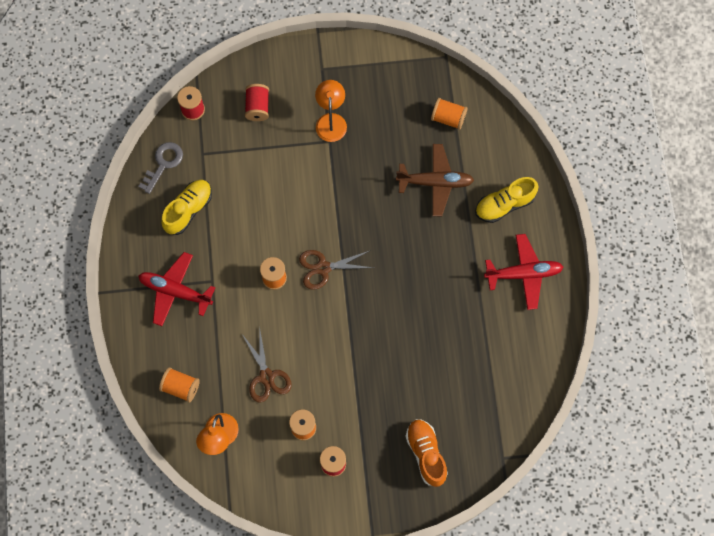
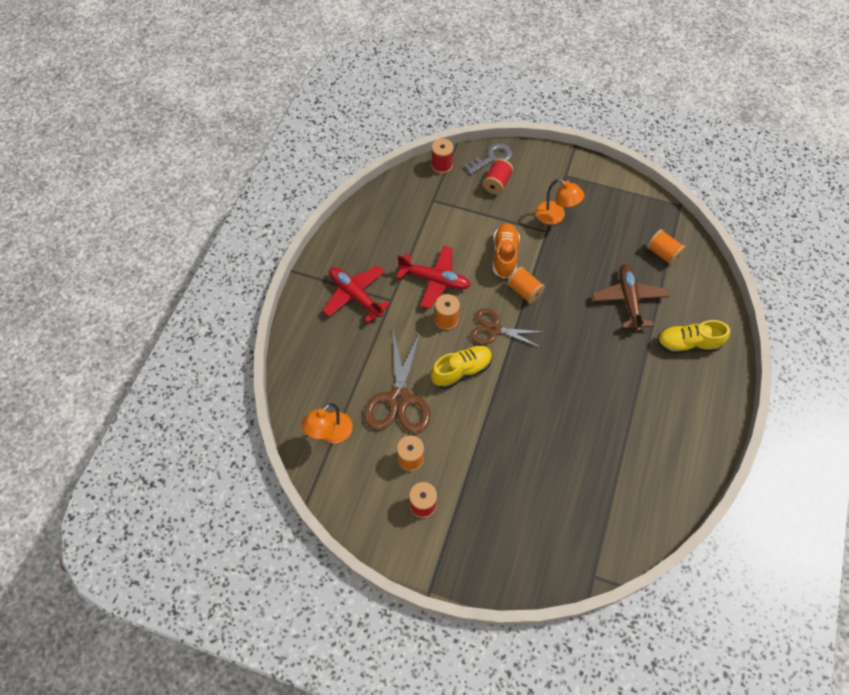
camera: 25 degrees right, 10 degrees down
(163, 164) = (397, 195): grey key -> grey key (492, 158)
(181, 387) = (319, 375): orange spool -> orange spool (524, 291)
(188, 210) = (399, 237): yellow shoe -> yellow shoe (461, 371)
(266, 376) = (399, 399): brown scissors -> brown scissors, size x1.54
(331, 121) = (555, 216): orange lamp -> orange lamp turned 105 degrees clockwise
(426, 454) = (517, 537): orange shoe -> orange shoe (505, 255)
(435, 182) = (628, 300): brown plane -> brown plane turned 120 degrees counterclockwise
(523, 274) = (683, 411): red plane -> red plane (435, 280)

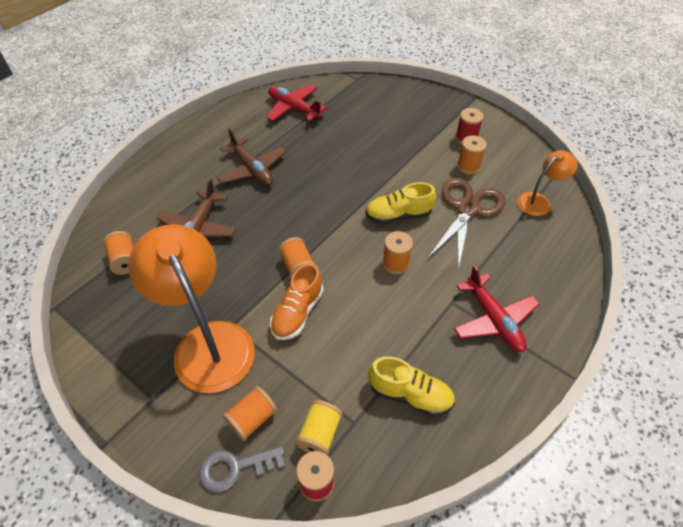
camera: 160 degrees left, 10 degrees down
(435, 280) = (393, 309): red plane -> red plane (294, 108)
(451, 188) = (320, 434): none -> yellow spool
(494, 329) = (349, 240): brown scissors -> none
(497, 183) = (252, 419): red spool -> orange spool
(555, 216) = (207, 342): orange lamp -> orange lamp, size x1.99
(626, 379) = (252, 169): none -> brown plane
(687, 344) = (177, 179): yellow shoe -> yellow shoe (410, 394)

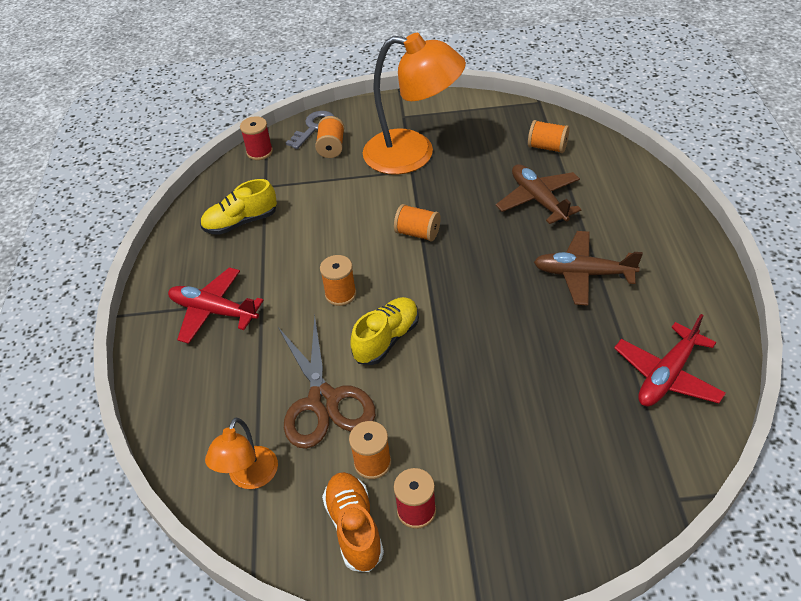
camera: 140 degrees right, 5 degrees down
(294, 108) = (667, 375): red plane -> red plane turned 135 degrees clockwise
(297, 312) = (376, 208): orange shoe -> orange shoe (354, 528)
(320, 434) = (281, 168): yellow spool -> none

